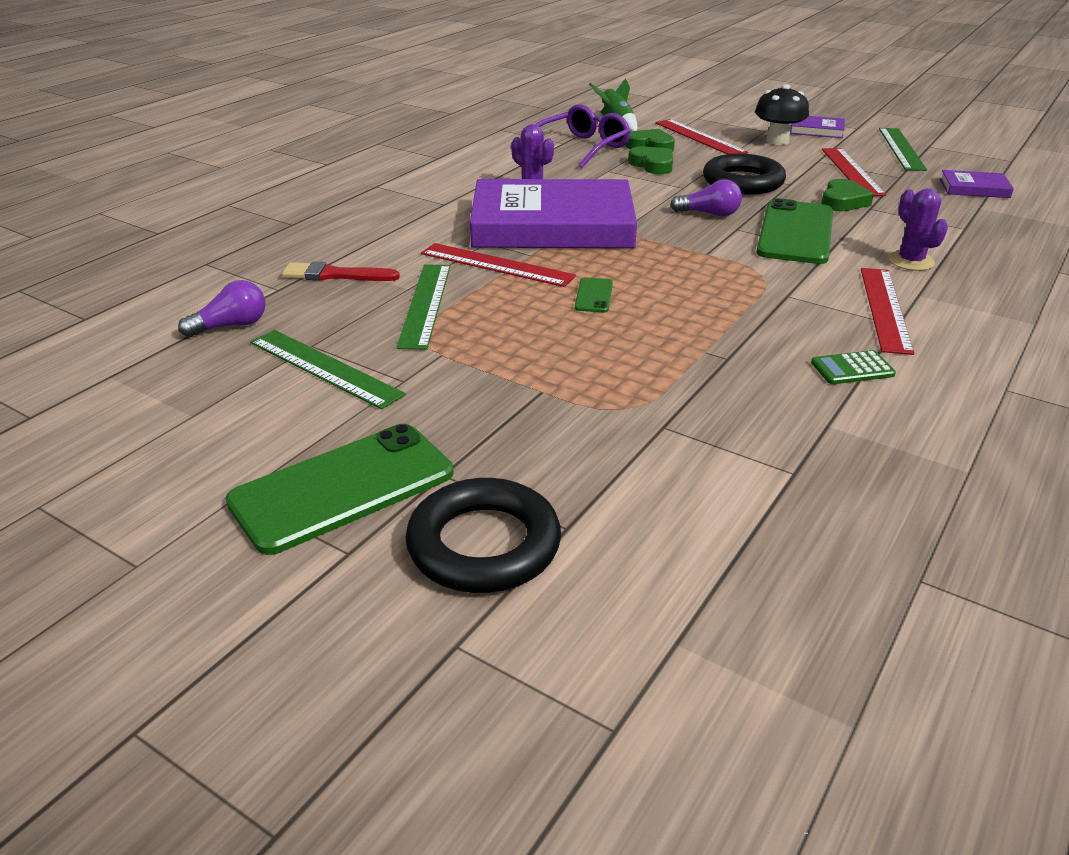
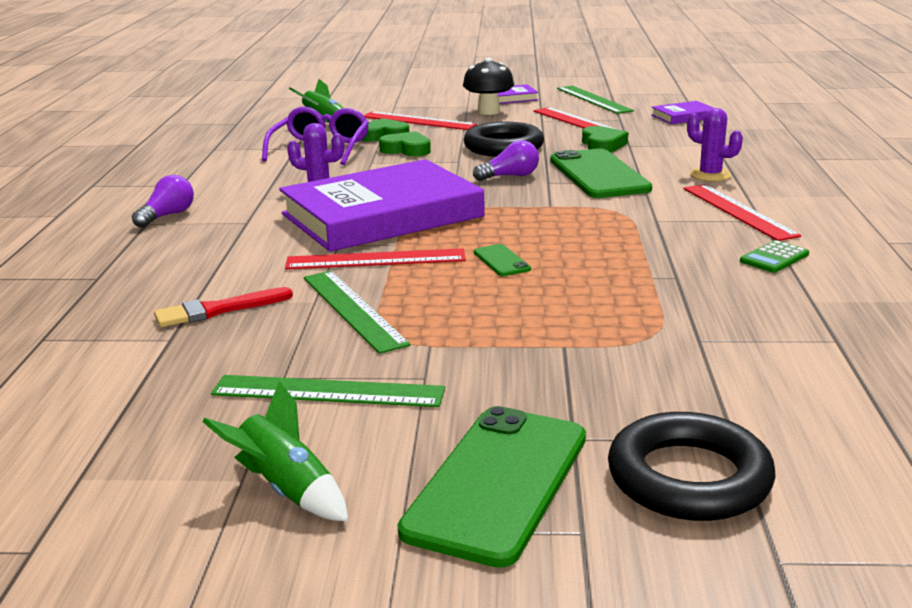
camera: 30 degrees left, 10 degrees down
(207, 434) = (286, 490): none -> green rocket
(231, 326) = (164, 386): purple light bulb -> purple light bulb (167, 216)

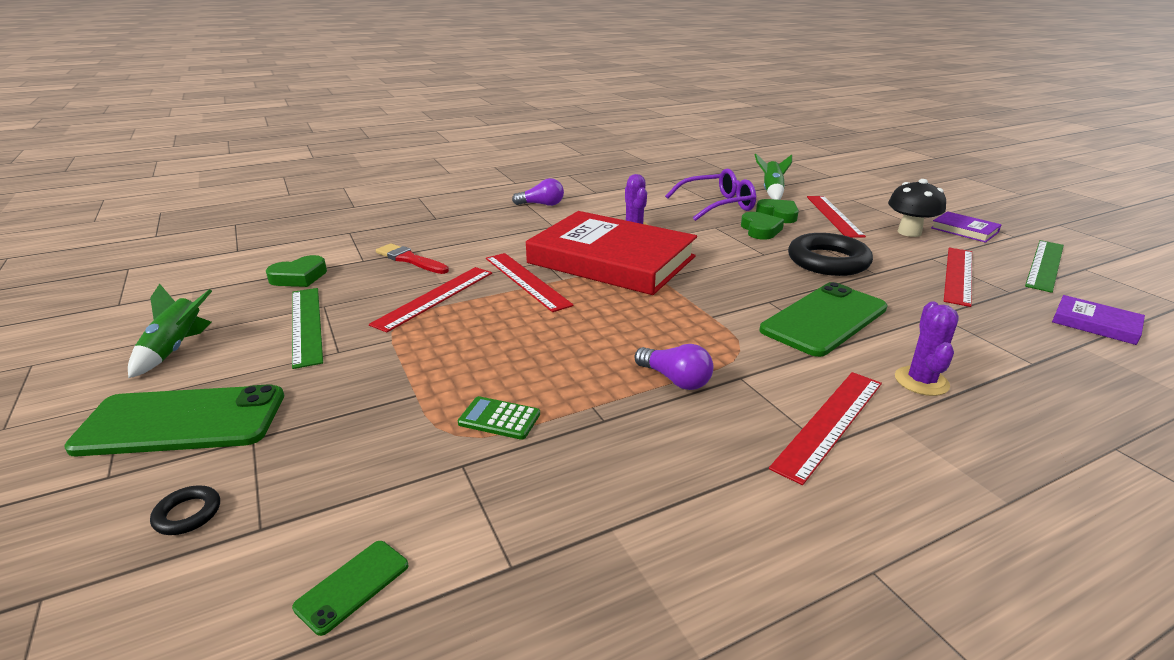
camera: 60 degrees right, 5 degrees up
(353, 309) = (435, 297): green ruler -> red ruler
(382, 215) = (611, 260): purple book -> red book
(501, 261) = (565, 326): green phone -> green phone (352, 586)
(510, 176) = (759, 282): purple light bulb -> purple light bulb (675, 380)
(602, 145) = (913, 301): green heart -> green heart (299, 277)
(689, 478) = (187, 514): black ring -> black ring, size x0.42
(774, 258) = (713, 476): green calculator -> green calculator (499, 419)

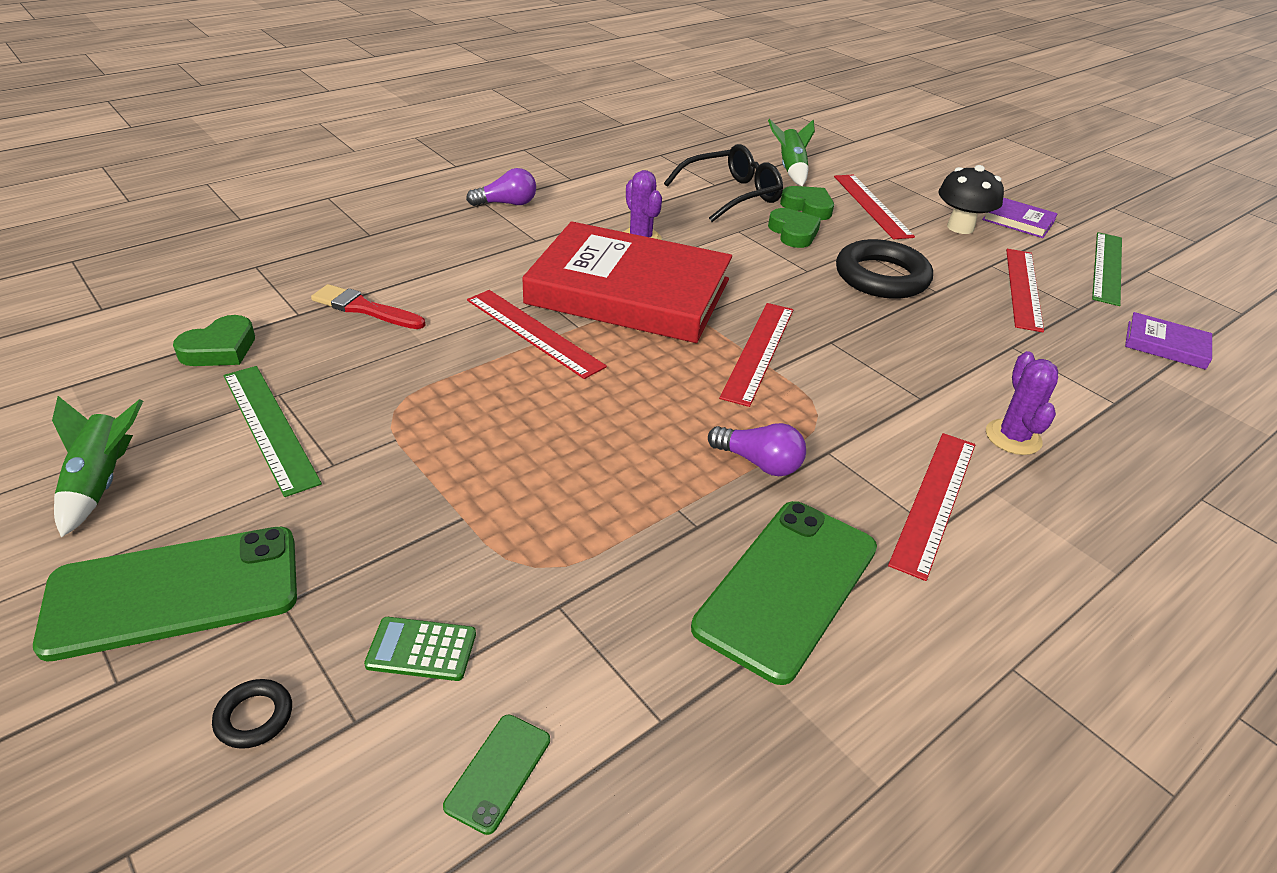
camera: 15 degrees left, 10 degrees up
(435, 297) = (425, 368): red ruler -> red ruler (759, 351)
(499, 419) = (577, 539): green calculator -> green calculator (421, 649)
(717, 205) = (731, 195): purple glasses -> black glasses
(824, 319) = (897, 362): green phone -> green phone (787, 587)

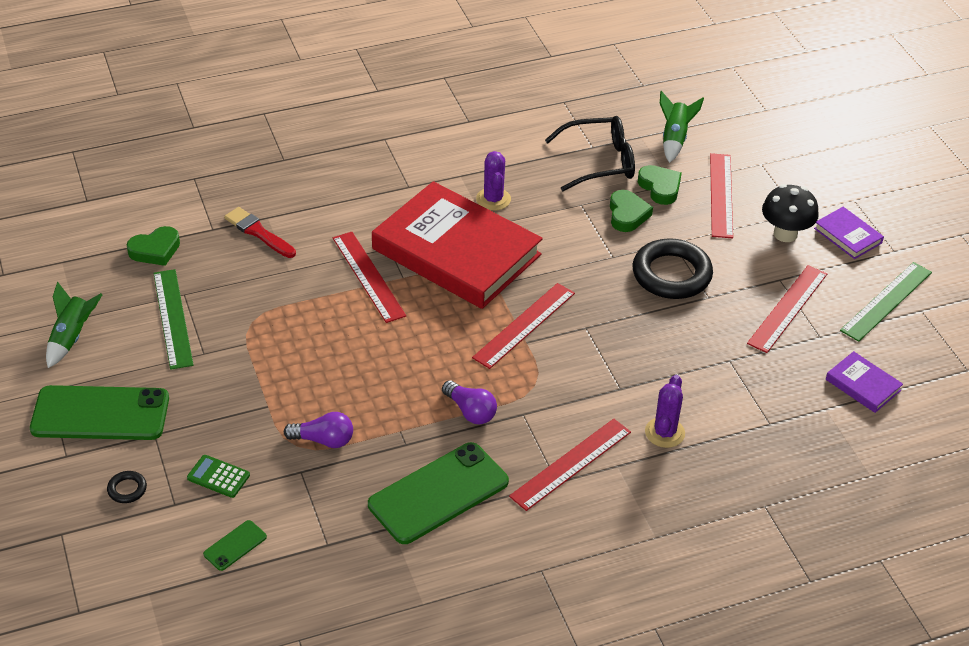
camera: 20 degrees right, 5 degrees up
(507, 204) = (402, 142): purple light bulb -> purple light bulb (323, 440)

